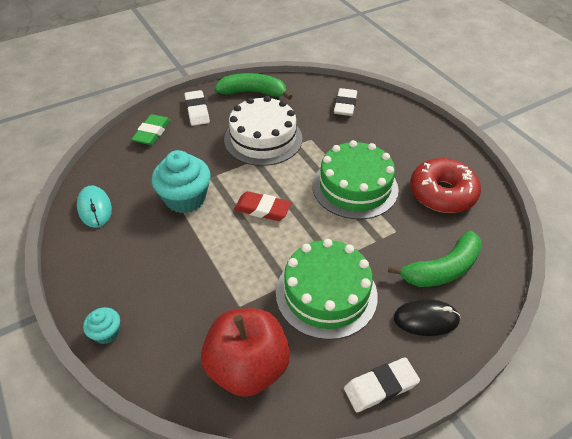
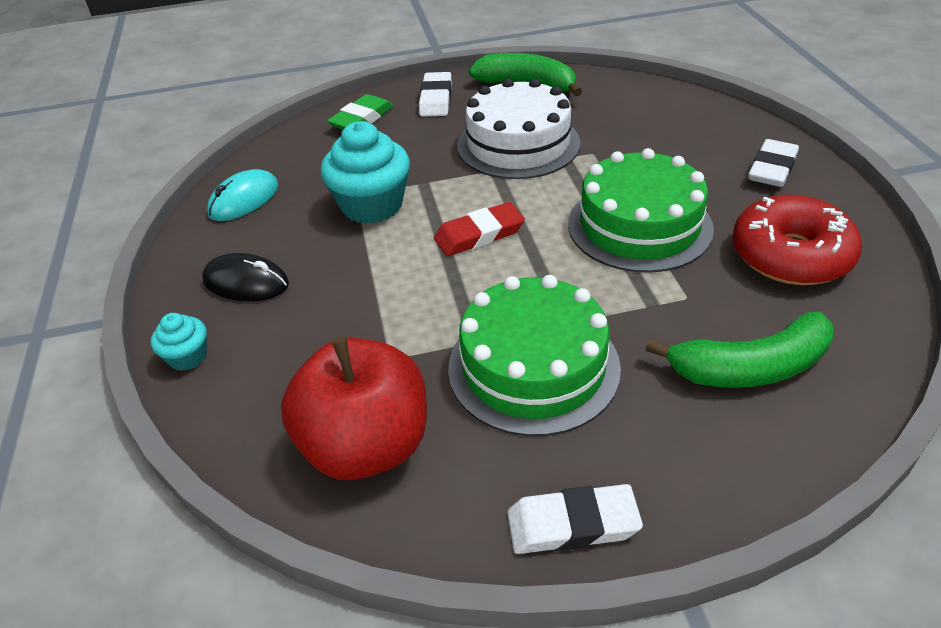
camera: 20 degrees right, 5 degrees down
(95, 208) = (244, 200): turquoise mouse -> turquoise mouse turned 45 degrees clockwise
(262, 209) = (479, 234): red eraser -> red eraser turned 60 degrees counterclockwise
(345, 105) = (666, 114): white eraser -> white eraser (772, 168)
(426, 319) = (693, 438): black mouse -> black mouse (246, 282)

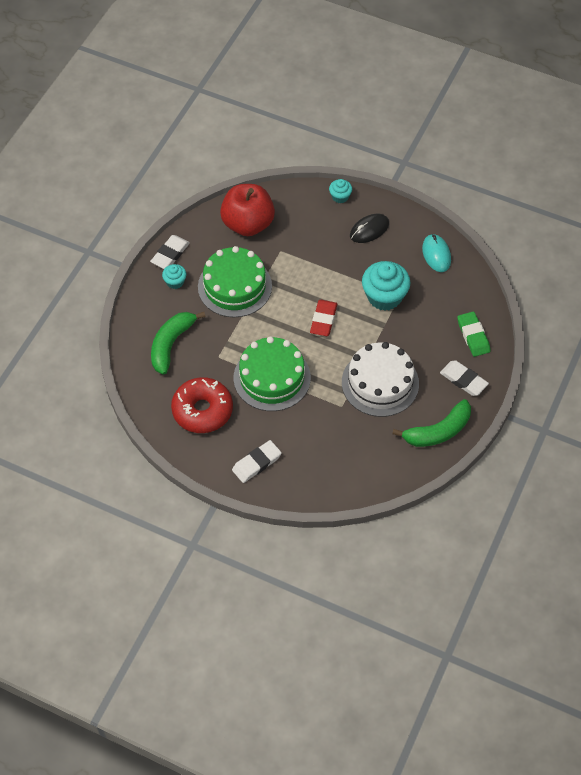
camera: 125 degrees right, 15 degrees up
(626, 461) = (175, 282): none -> turquoise cupcake
(772, 168) = (257, 463): white eraser -> white eraser turned 75 degrees clockwise

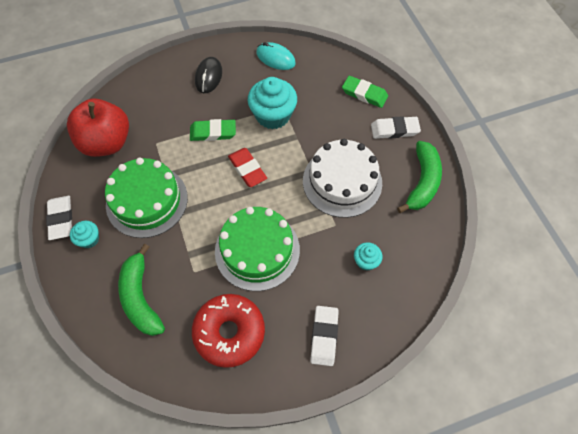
camera: 45 degrees left, 5 degrees up
(327, 275) = (213, 132): none -> green eraser
(340, 196) = (160, 69): turquoise cupcake -> turquoise cupcake (366, 261)

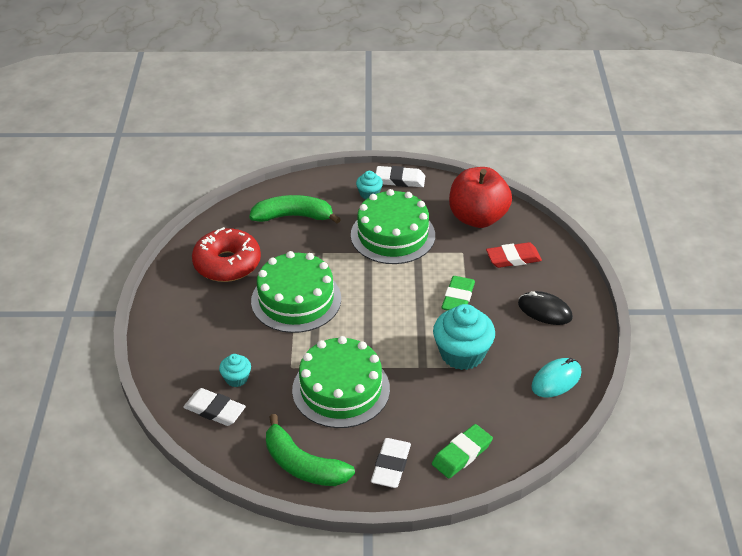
camera: 110 degrees right, 20 degrees down
(247, 169) = (396, 314): red eraser -> red eraser (513, 258)
(324, 336) = (183, 324): white eraser -> white eraser (214, 410)
(342, 182) = (341, 389): white cake -> green cake

